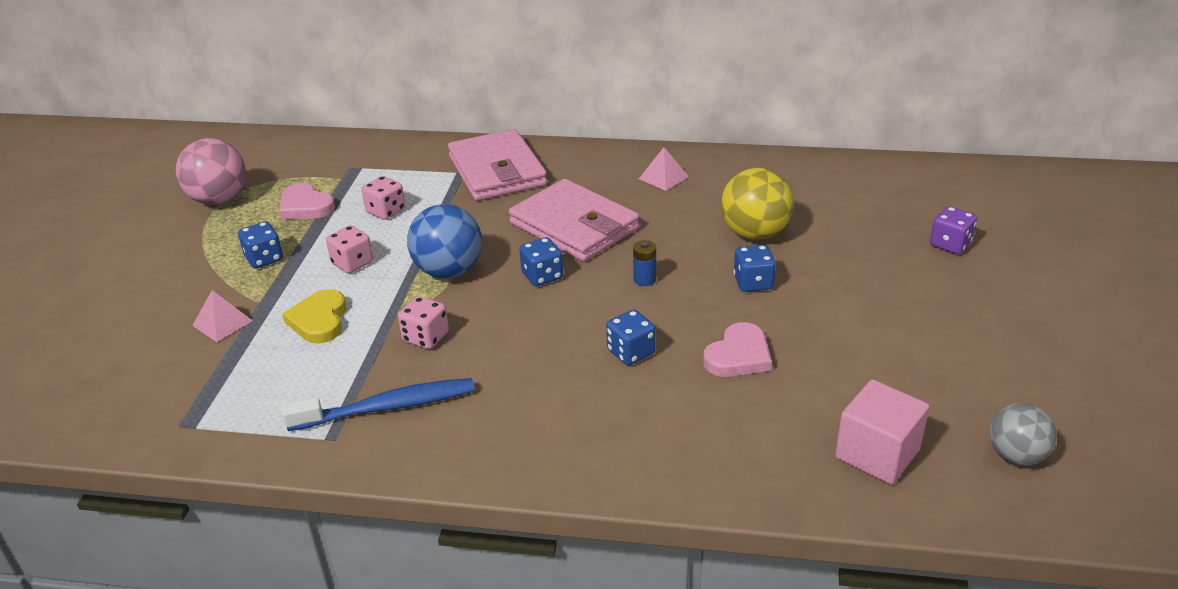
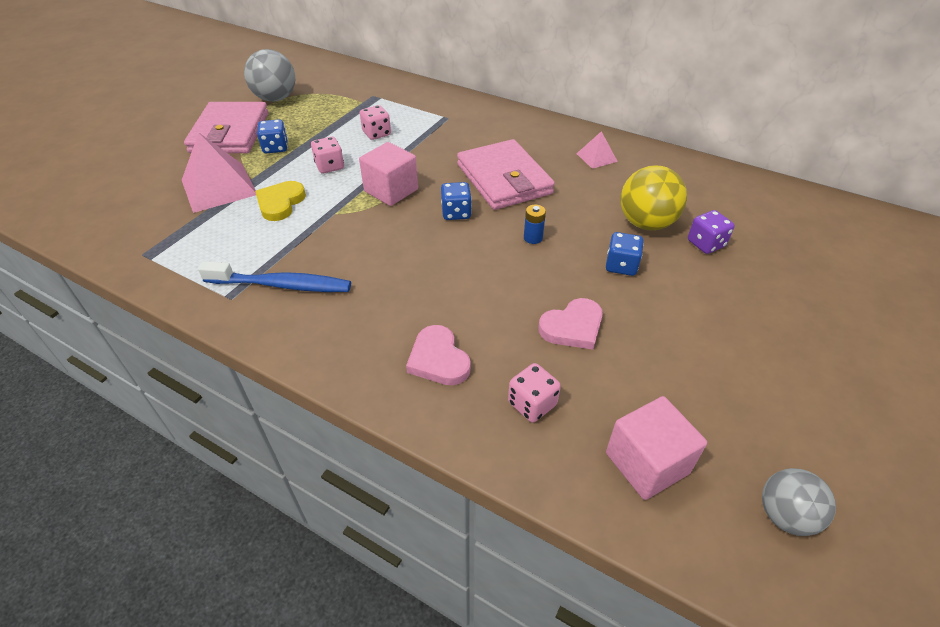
camera: 20 degrees right, 10 degrees up
(219, 199) = (276, 98): pink ball -> grey ball
(222, 323) = (219, 187): pink pyramid -> pink pyramid, size x1.95
(305, 206) = (326, 117): pink heart -> pink heart (438, 359)
(426, 337) = (343, 237): pink dice -> pink dice (532, 404)
(449, 271) = (391, 190): blue ball -> pink cube
(497, 171) = (473, 122): pink wallet -> pink wallet (230, 133)
(631, 352) = (486, 296): blue dice -> none
(950, 244) = (821, 280): purple dice -> purple dice (706, 244)

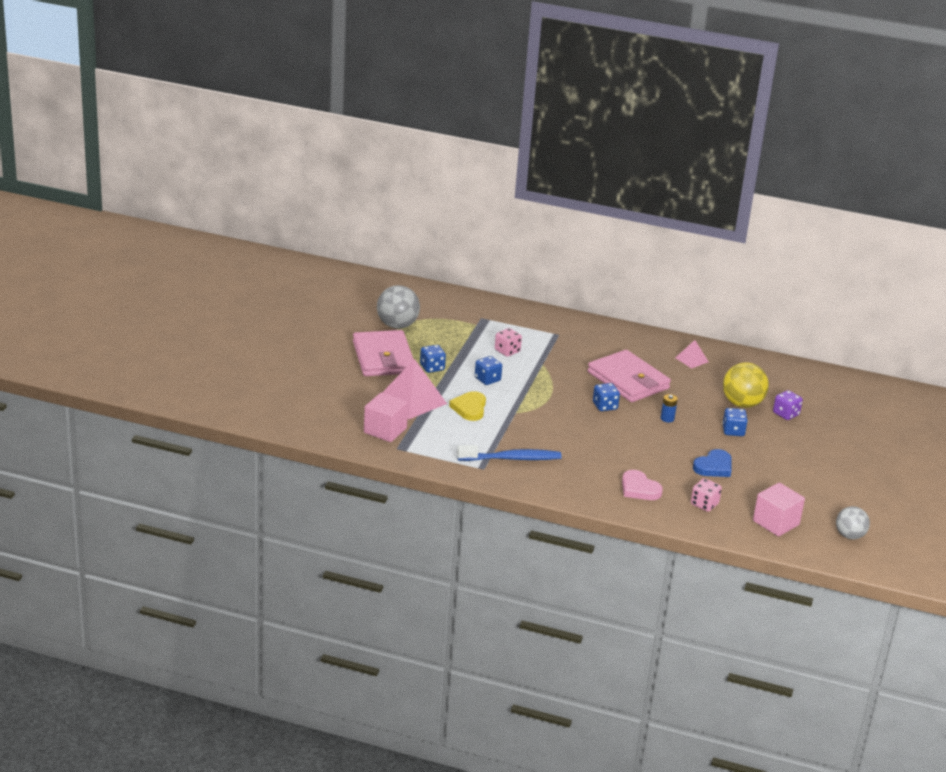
camera: 15 degrees left, 15 degrees down
(330, 166) = (487, 379): pink dice -> blue dice
(391, 190) = (547, 394): pink cube -> pink cube (385, 430)
(572, 327) = (714, 467): pink heart -> blue heart

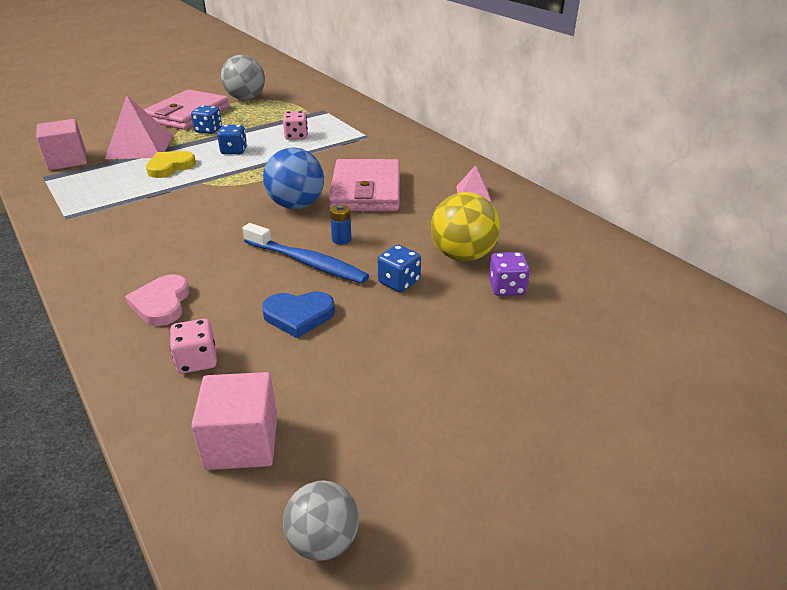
camera: 40 degrees right, 5 degrees up
(512, 458) = (109, 220): blue toothbrush -> blue toothbrush (307, 262)
(605, 406) = (296, 205): blue dice -> blue ball

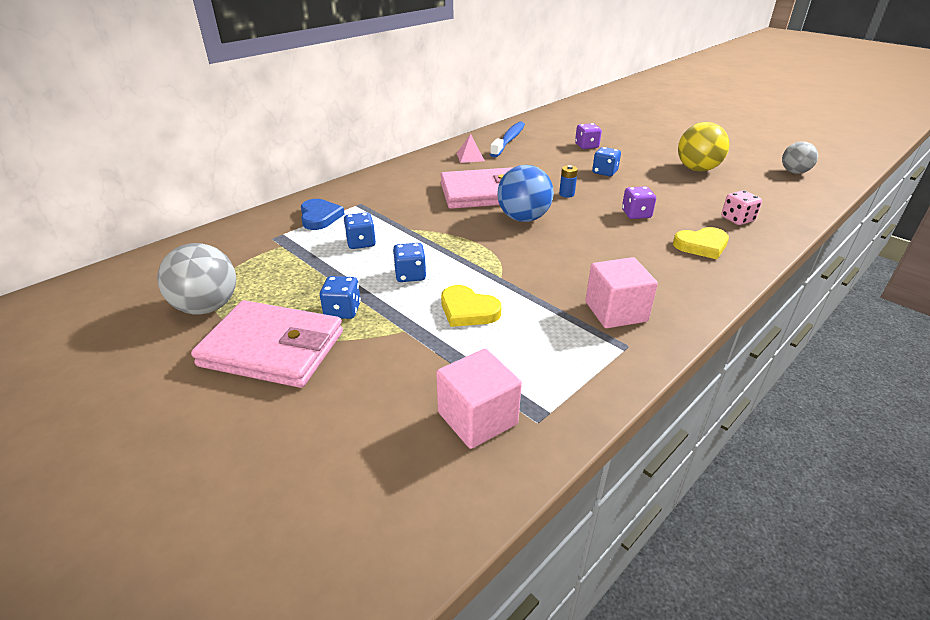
camera: 100 degrees left, 0 degrees up
(140, 147) = (410, 357): pink pyramid -> none
(161, 303) = (701, 245): pink heart -> yellow heart
(242, 442) = (773, 195): pink cube -> pink cube (615, 311)
(264, 277) = (636, 214): none -> purple dice
(296, 136) = (361, 243): pink dice -> blue dice
(298, 315) = (666, 196): blue heart -> blue heart (320, 217)
(307, 262) = (606, 202): blue toothbrush -> blue toothbrush (509, 140)
(462, 255) = (560, 157): yellow ball -> yellow ball (697, 169)

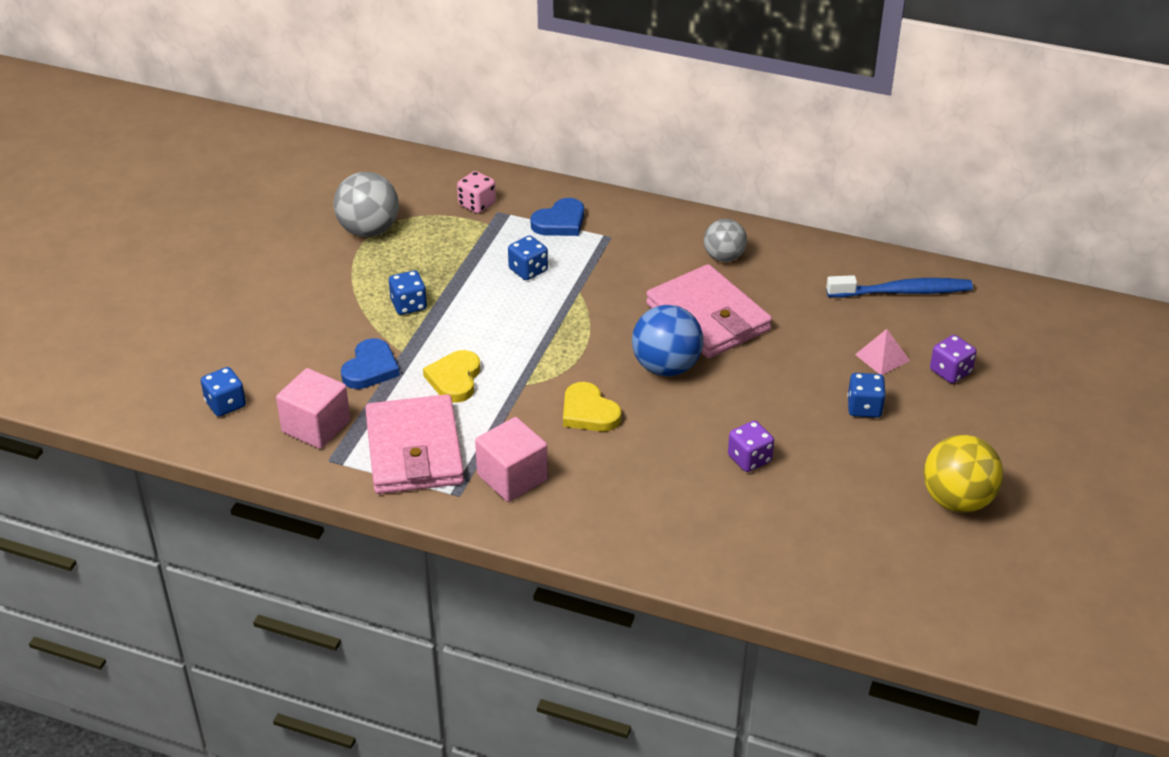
camera: 65 degrees right, 5 degrees up
(272, 348) = (337, 290): pink wallet -> pink wallet (414, 450)
(410, 275) = (490, 324): blue dice -> blue dice (225, 404)
(413, 356) = (370, 368): none -> blue heart
(470, 157) = (810, 275): pink pyramid -> pink pyramid (882, 357)
(566, 194) = (762, 387): blue battery -> none
(701, 245) = (703, 527): yellow heart -> yellow heart (588, 412)
(737, 219) = (806, 555): pink dice -> pink dice (477, 204)
(794, 172) = (1041, 613): grey ball -> grey ball (724, 257)

